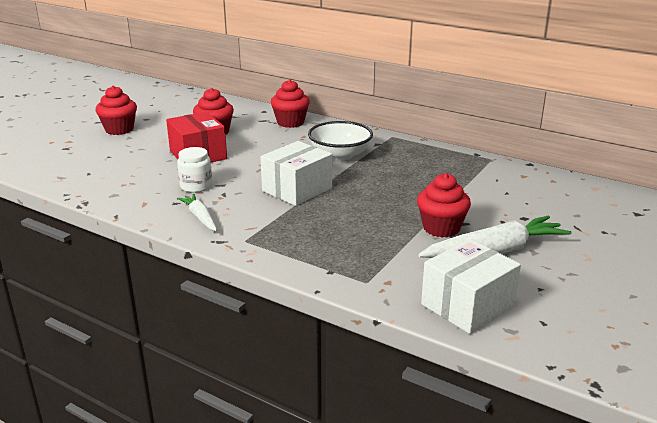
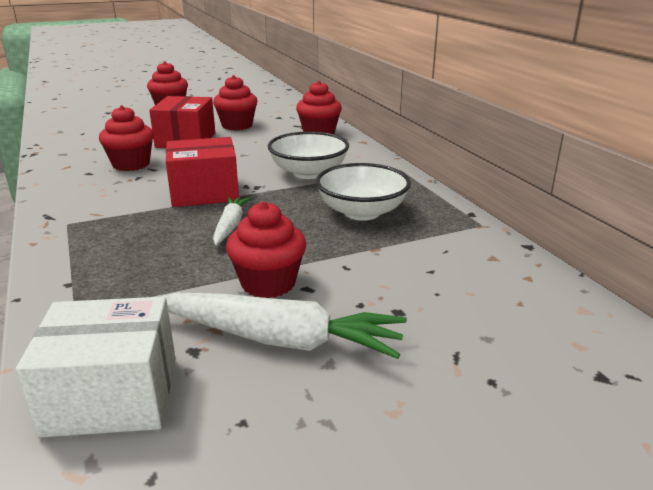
camera: 35 degrees right, 0 degrees up
(196, 186) = (131, 164): white jar -> red cupcake
(200, 217) = (78, 191): white carrot -> white carrot (230, 226)
(297, 189) = (204, 192): white box -> red box
(418, 171) = (362, 212): none -> white bowl

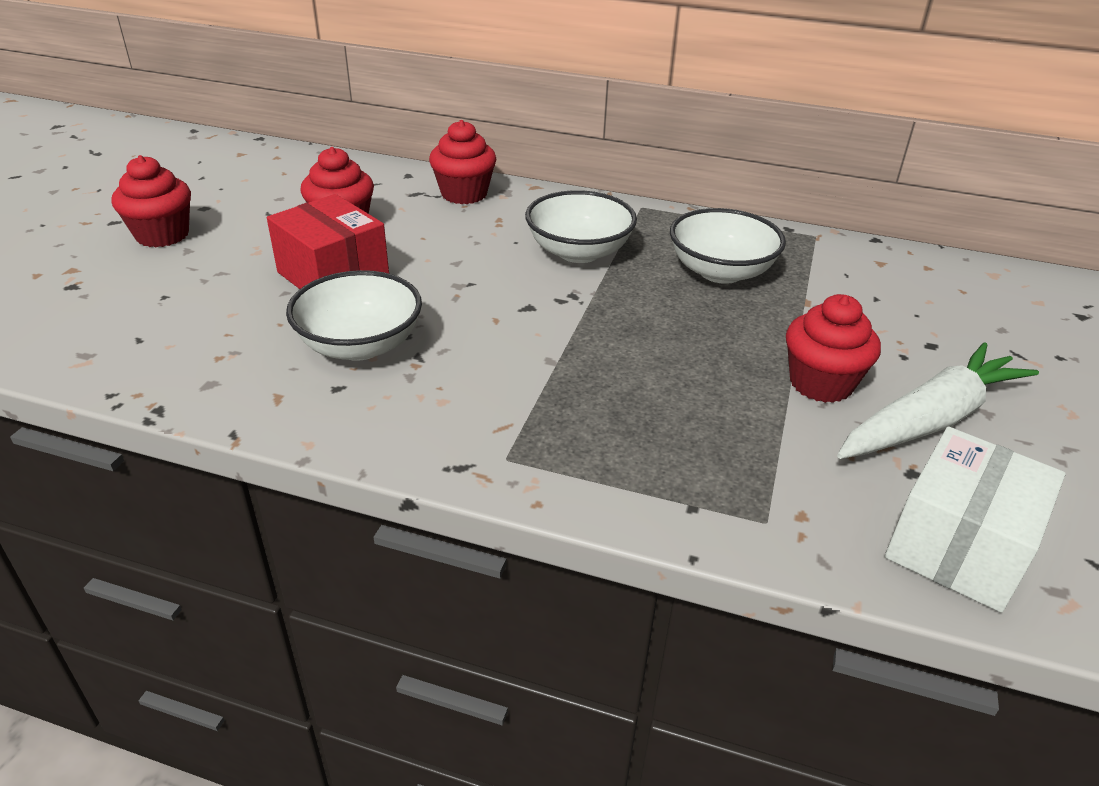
camera: 50 degrees left, 10 degrees up
(131, 164) = (360, 345): red cupcake -> white bowl
(204, 192) = (543, 331): red box -> none
(230, 226) = (662, 352): white carrot -> none

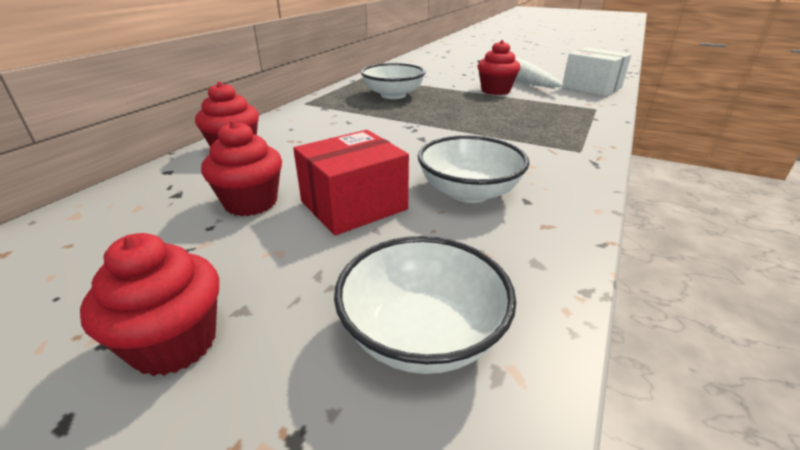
camera: 80 degrees left, 5 degrees down
(579, 252) = (355, 121): white bowl -> white bowl (422, 334)

